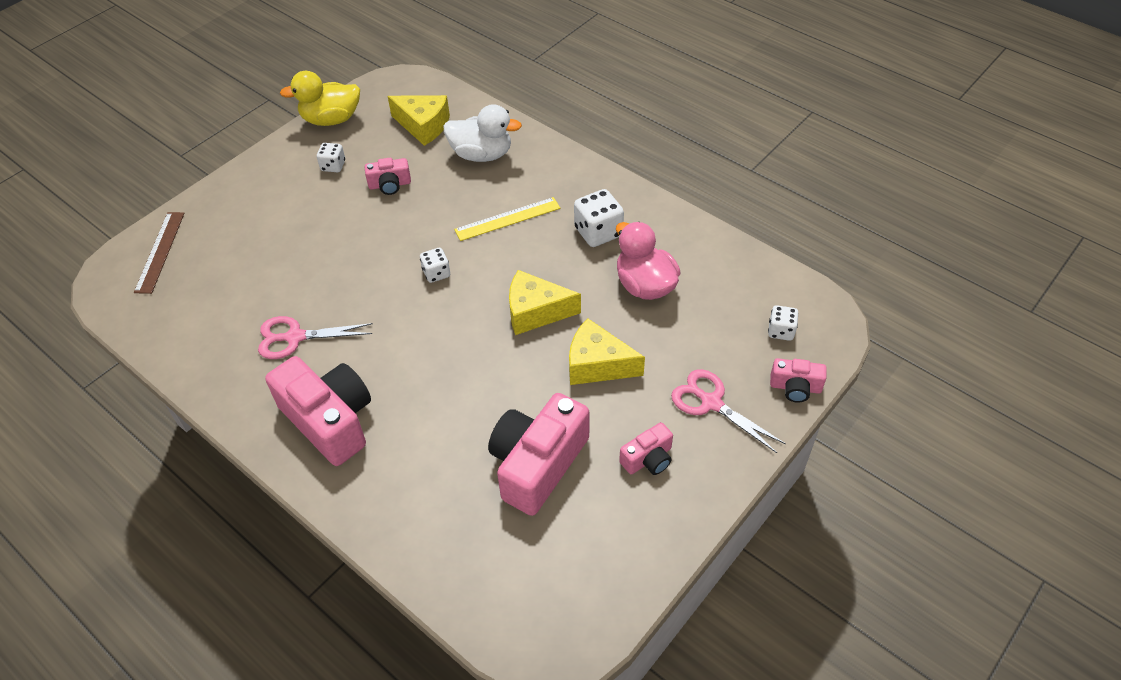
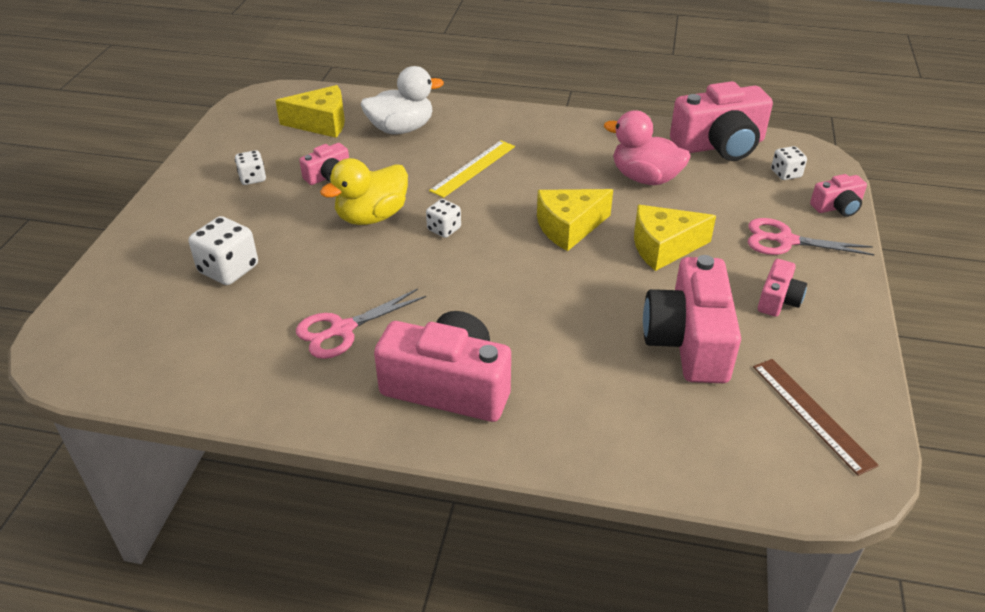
camera: 30 degrees left, 10 degrees down
(160, 251) = (107, 308): brown ruler -> brown ruler (812, 414)
(331, 119) = (216, 143): yellow duck -> yellow duck (372, 216)
(598, 232) = (566, 153): white dice -> white dice (228, 269)
(747, 274) = (719, 145): none -> pink camera

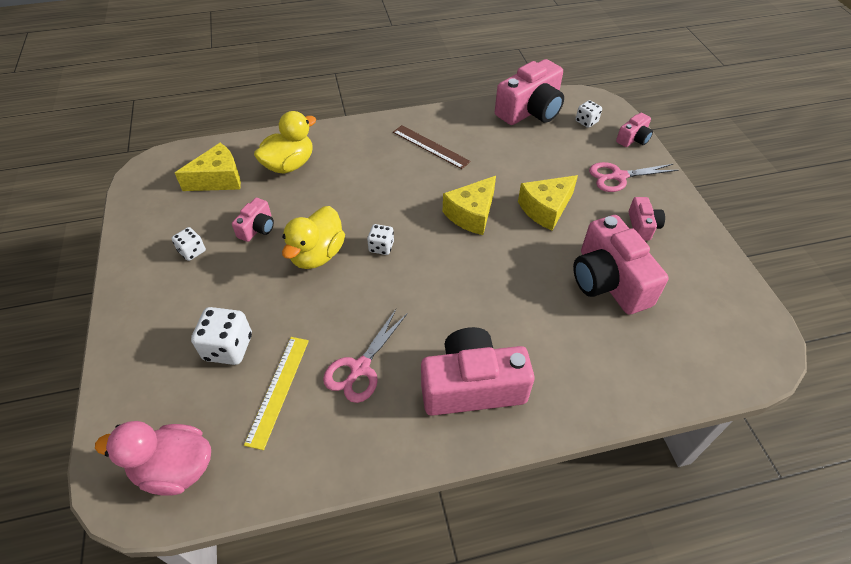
camera: 25 degrees left, 10 degrees up
(401, 129) = (289, 165): white duck -> yellow duck
(473, 168) = (369, 184): yellow ruler -> yellow ruler (278, 390)
(645, 178) = (498, 154): pink duck -> pink duck (175, 468)
(812, 414) = (715, 308): brown ruler -> brown ruler (430, 146)

